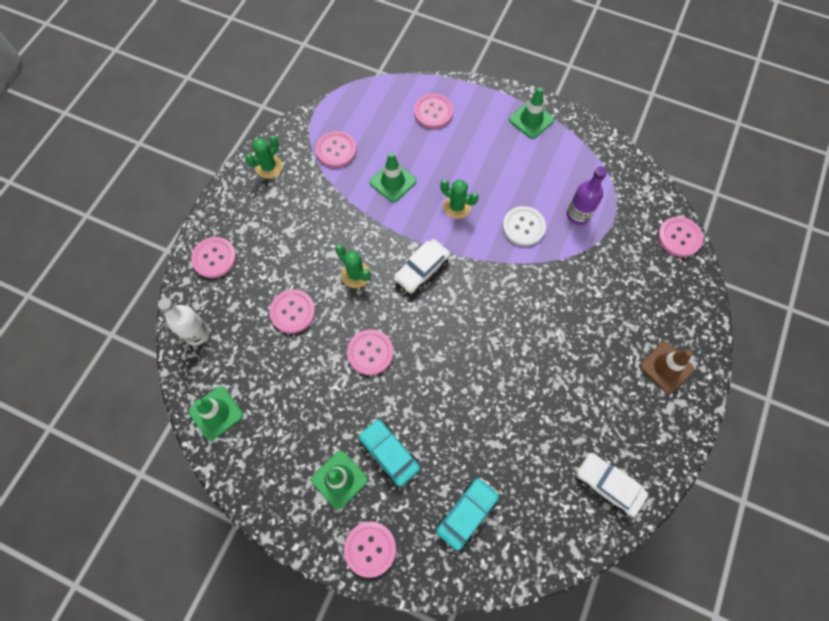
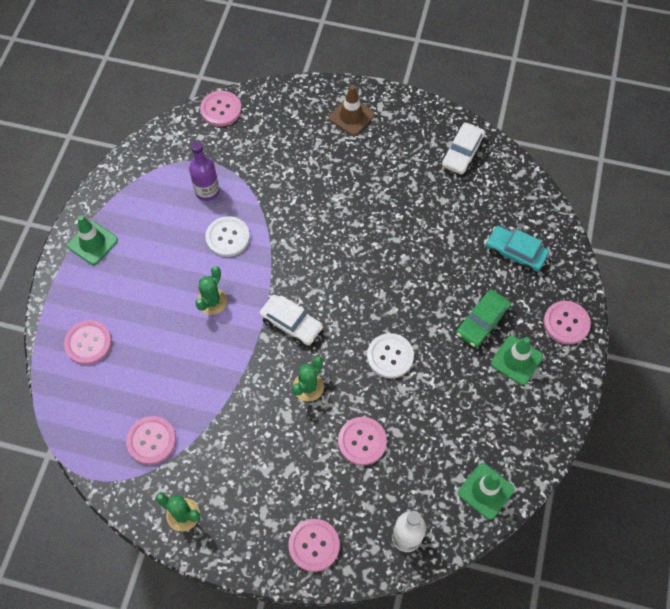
camera: 100 degrees left, 5 degrees down
(370, 352) = (390, 356): pink button -> white button
(389, 453) = (482, 322): turquoise car -> green car
(393, 182) = (188, 370): green traffic cone -> none

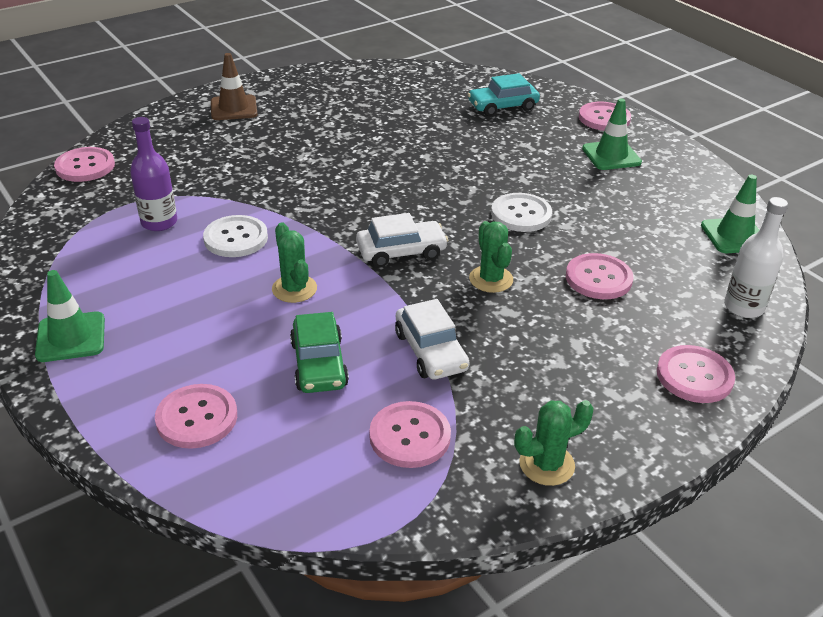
camera: 50 degrees left, 25 degrees down
(462, 153) = (367, 81): white car -> white car (430, 351)
(482, 322) = (550, 152): green car -> green car (319, 364)

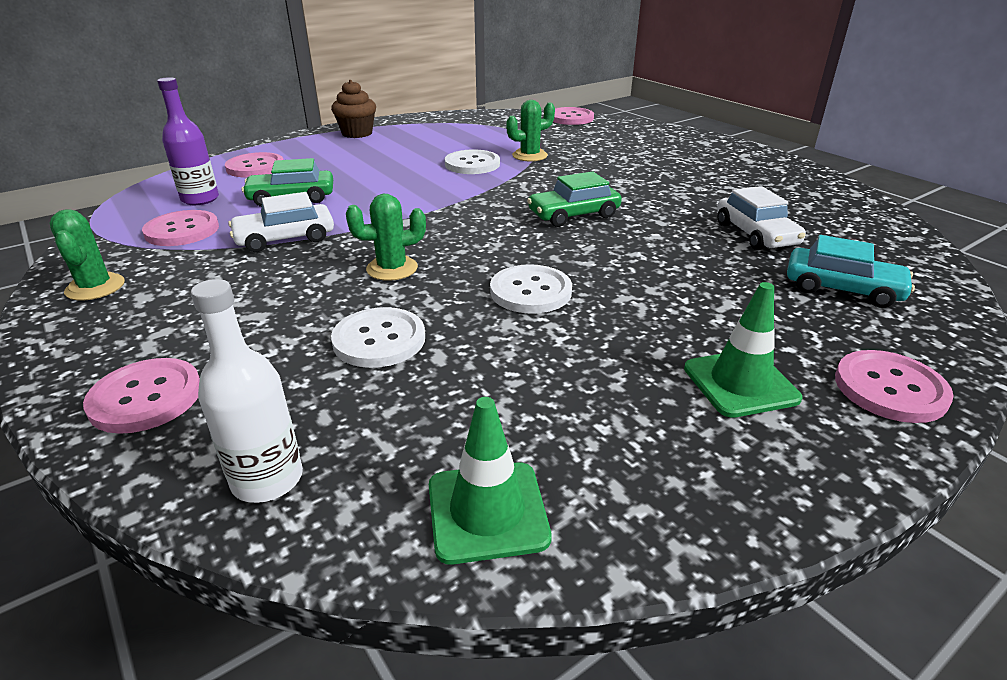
camera: 90 degrees right, 5 degrees down
(71, 337) = (357, 133): green traffic cone -> brown cupcake
(159, 222) = (494, 142): purple bottle -> purple bottle (200, 199)
(234, 108) = (702, 150): brown traffic cone -> none
(294, 289) = (395, 186): green cactus -> green cactus (529, 156)
(383, 187) = (573, 215): none -> green car
(401, 252) = (449, 224): white car -> white car (755, 234)
(502, 106) = (842, 288): turquoise car -> turquoise car turned 135 degrees clockwise
(598, 278) = (379, 340): pink button -> white button

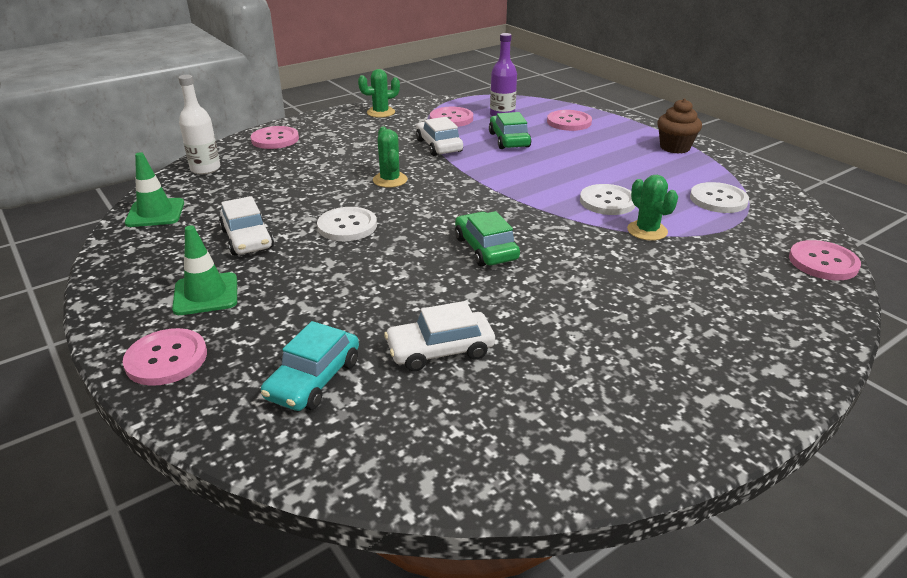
camera: 90 degrees right, 0 degrees up
(379, 340) = (303, 182): white button -> white button (718, 199)
(578, 370) = (247, 239): none -> white car

